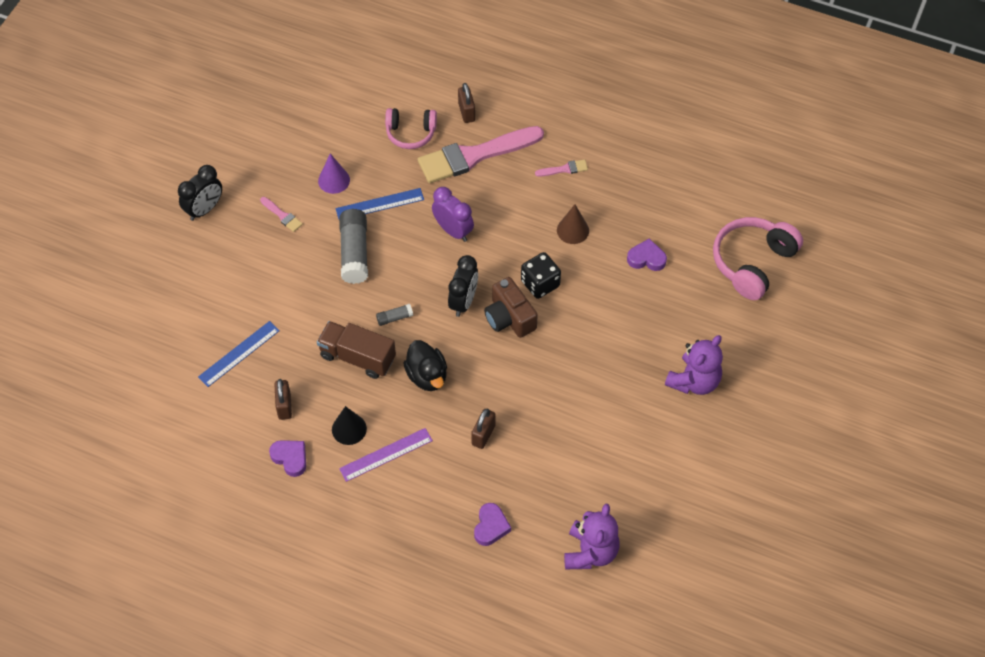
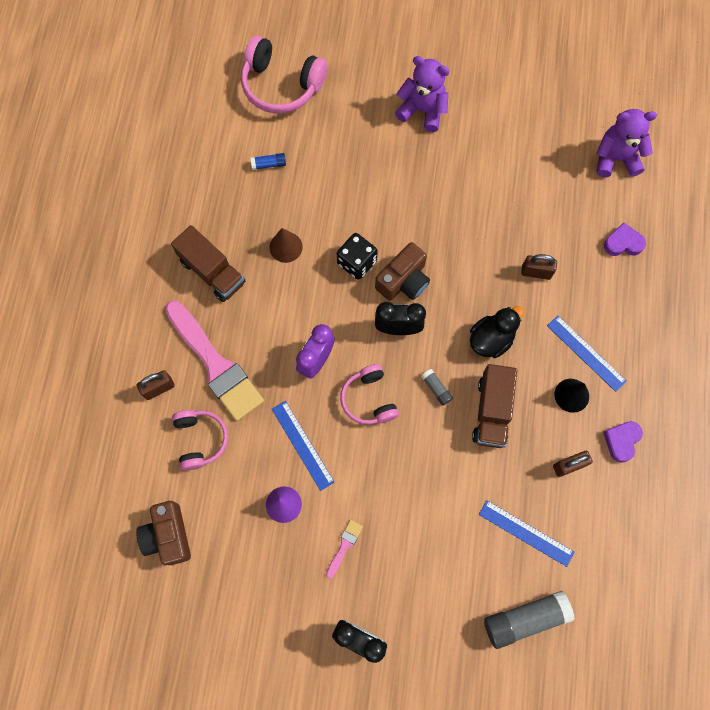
camera: 105 degrees left, 15 degrees up
(338, 98) = (168, 535): none -> brown camera
(354, 253) = (370, 452): grey glue stick -> grey glue stick (525, 619)
(386, 454) = (586, 353): purple ruler -> blue ruler
(403, 263) = (369, 399): none -> pink headphones
(564, 169) = (212, 272): pink brush -> brown truck
(646, 258) = (301, 174): purple heart -> none
(664, 234) = (269, 164): none -> blue glue stick

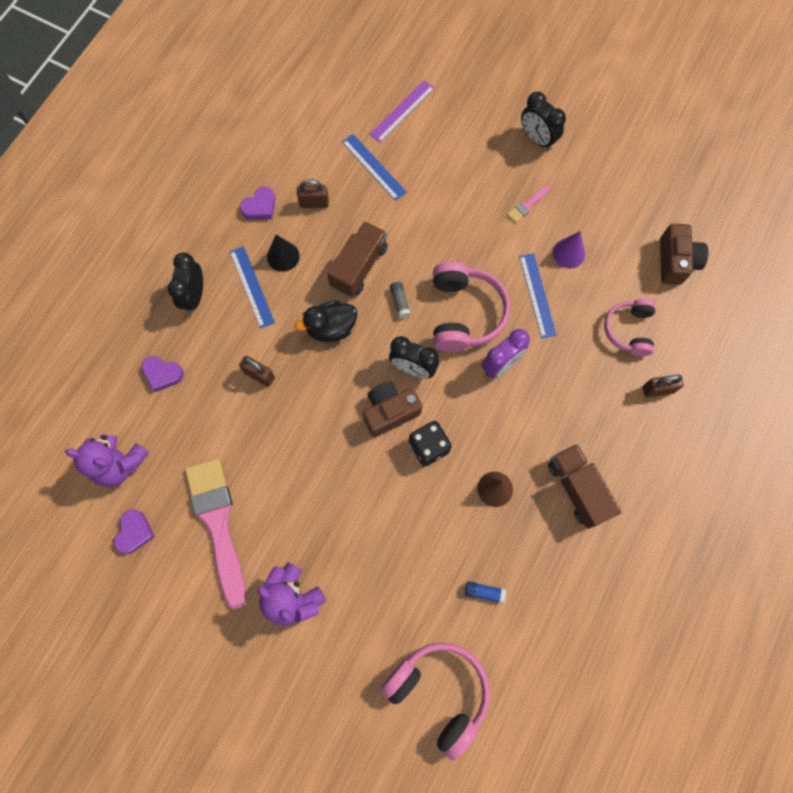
camera: 160 degrees left, 0 degrees up
(215, 364) = (598, 393): pink brush -> pink brush (218, 524)
(369, 399) = (464, 313): pink headphones -> pink headphones, size x1.56
(525, 619) = (402, 111): grey glue stick -> purple ruler
(573, 113) = (134, 532): none -> purple heart
(635, 324) = (194, 296): none -> black clock

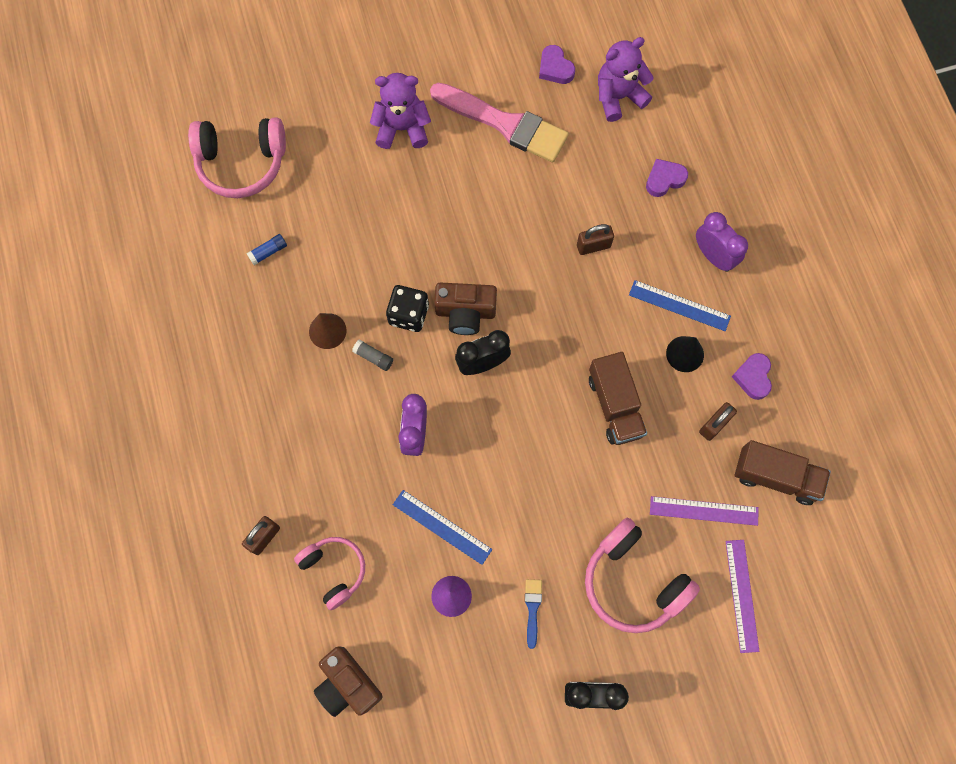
camera: 135 degrees right, 0 degrees up
(194, 296) = (713, 256): black clock -> purple clock
(331, 328) = (580, 333): black duck -> none
(374, 167) = (704, 511): blue ruler -> purple ruler
(390, 412) = (465, 312): brown camera -> brown camera turned 75 degrees clockwise
(400, 302) = (549, 408): grey glue stick -> grey glue stick (373, 357)
(464, 313) = (487, 449): pink headphones -> pink headphones (633, 581)
(527, 205) = (532, 609): pink brush -> blue brush
(577, 489) = (262, 390): brown truck -> brown truck (775, 477)

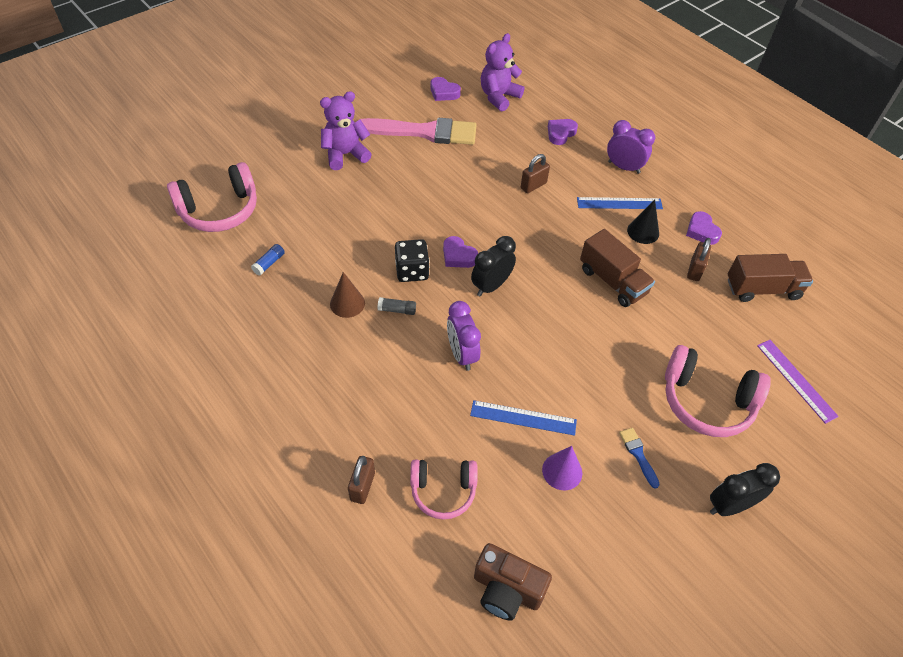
camera: 25 degrees left, 20 degrees down
(334, 570) = (443, 490): pink headphones -> pink headphones turned 150 degrees clockwise
(465, 312) = (458, 256): brown camera -> purple heart
(704, 511) = (726, 330): purple ruler -> none

